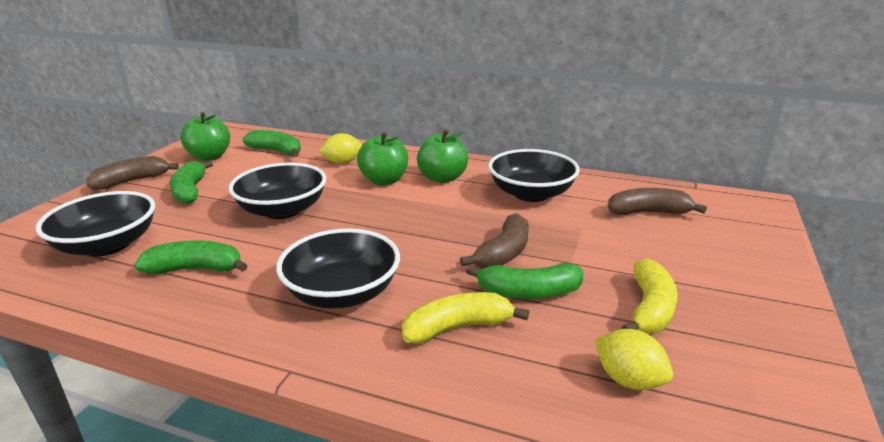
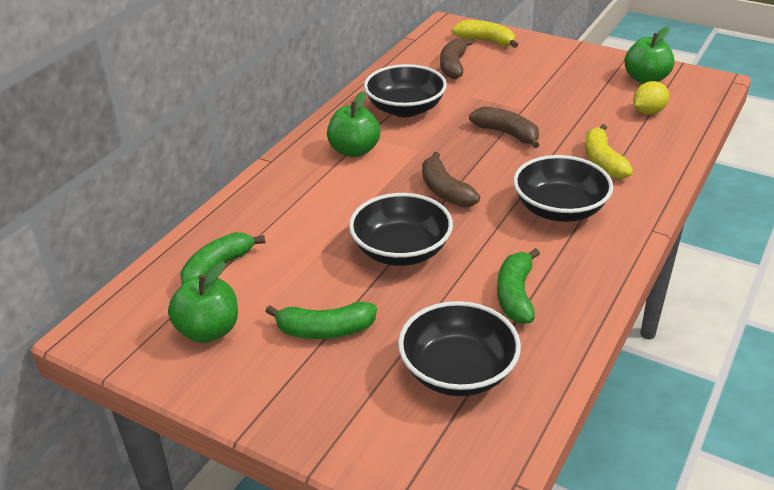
camera: 80 degrees left, 10 degrees up
(132, 181) = (271, 395): brown banana -> brown banana (445, 191)
(342, 162) = (283, 213): yellow lemon -> none
(384, 180) = (347, 185): green apple -> green apple (646, 79)
(528, 292) = (561, 130): green banana -> none
(649, 309) = (581, 92): yellow banana -> yellow banana (485, 41)

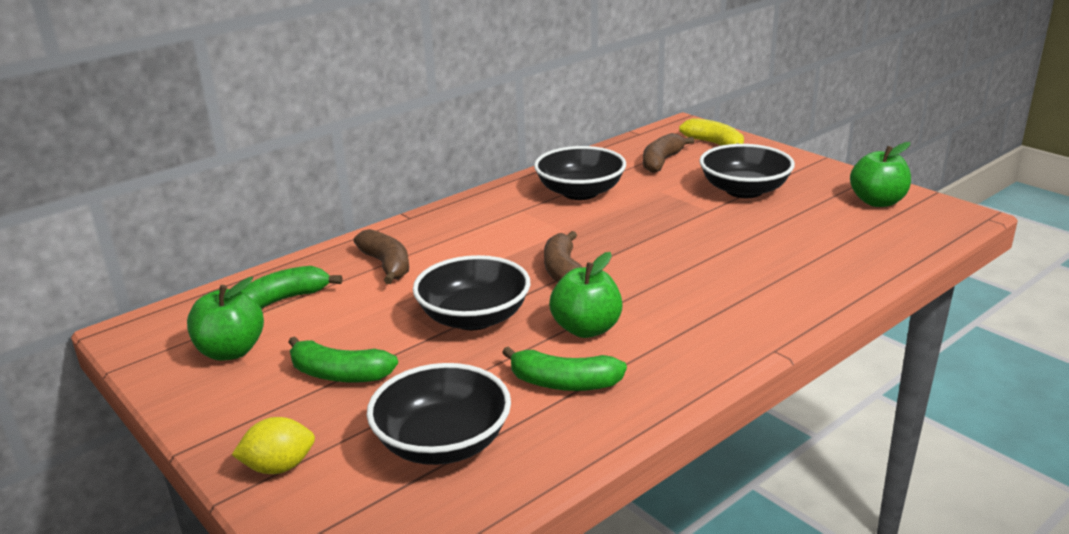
camera: 20 degrees right, 10 degrees down
(354, 150) = (498, 221): green apple -> green apple (586, 329)
(507, 134) = (673, 230): brown banana -> brown banana (386, 265)
(515, 295) = (564, 383): green banana -> green banana turned 105 degrees counterclockwise
(559, 209) = (678, 310): black bowl -> black bowl (744, 190)
(603, 161) = (764, 273): yellow banana -> none
(648, 112) = (856, 233): yellow lemon -> yellow lemon (279, 467)

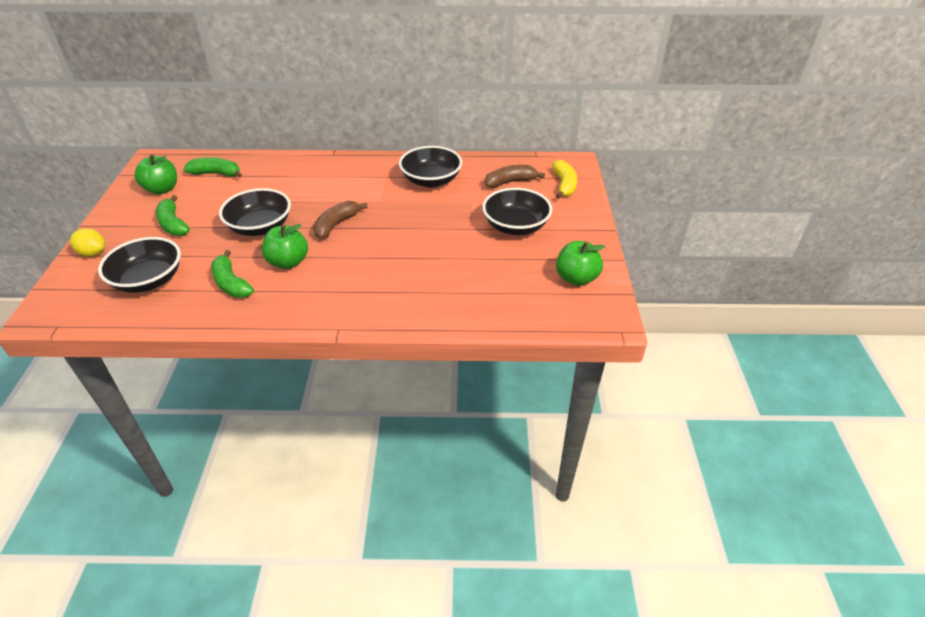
camera: 40 degrees right, 15 degrees up
(386, 265) = (278, 177): brown banana -> none

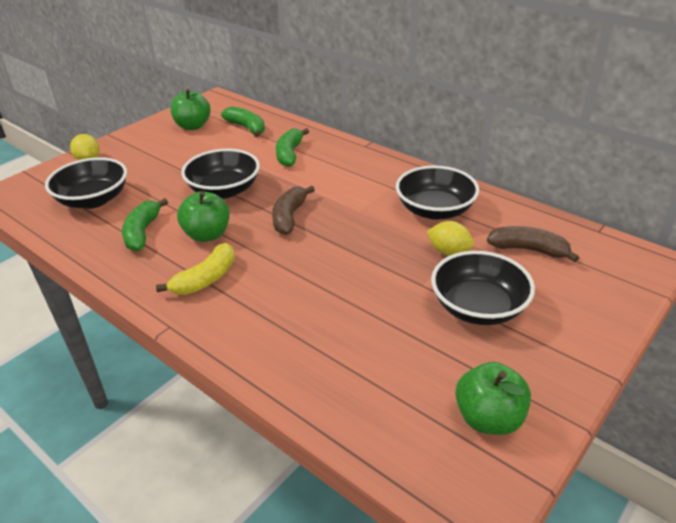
camera: 40 degrees right, 5 degrees down
(173, 224) = (166, 159): green banana -> green banana (289, 154)
(336, 225) = (289, 217): brown banana -> brown banana turned 60 degrees counterclockwise
(466, 202) = (448, 252): none -> yellow lemon
(564, 185) = (601, 283): yellow banana -> yellow banana (206, 279)

